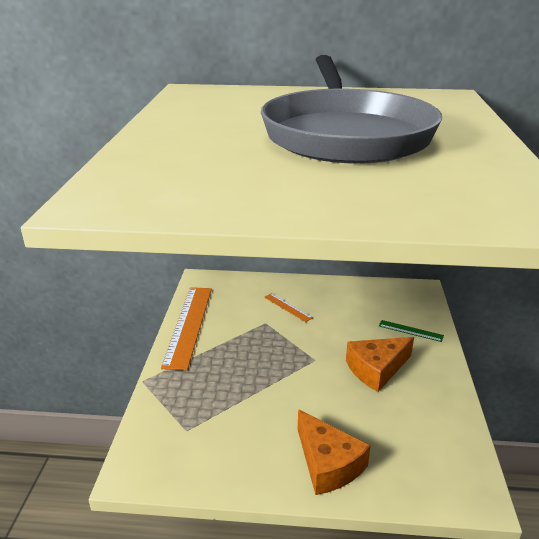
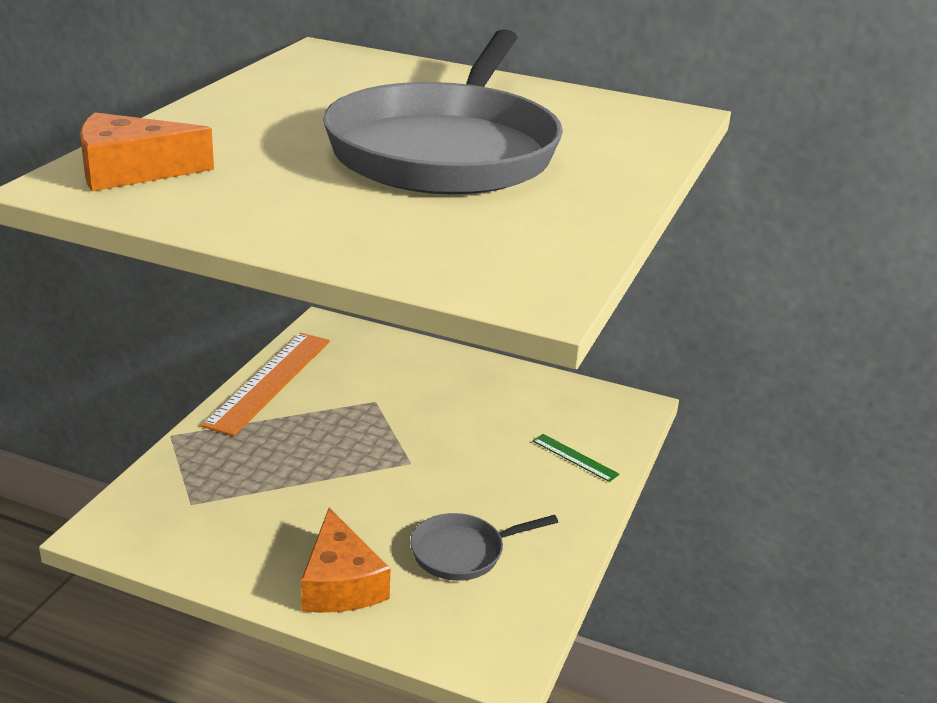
camera: 15 degrees right, 0 degrees up
(287, 307) = (420, 388): orange ruler -> none
(376, 369) = (486, 494): orange cheese -> orange cheese (131, 171)
(391, 416) = (463, 552): none -> grey pan

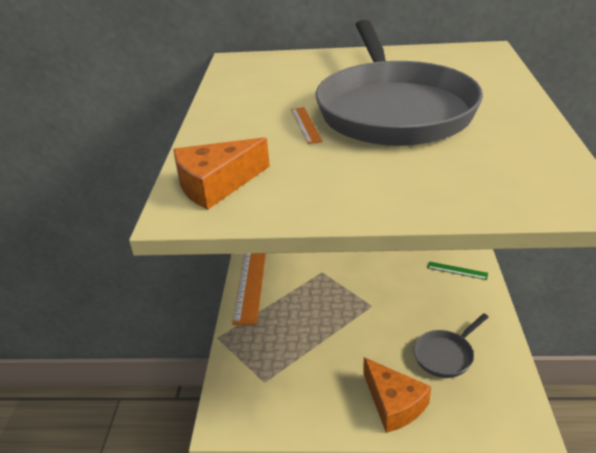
camera: 15 degrees left, 5 degrees up
(313, 140) = (306, 125): none -> orange ruler

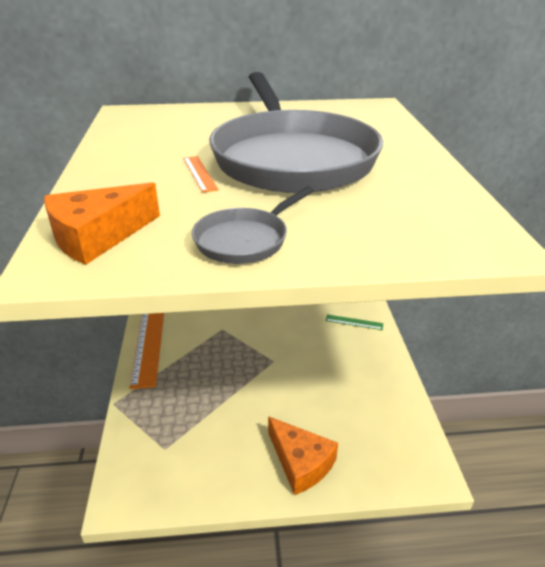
camera: 10 degrees left, 0 degrees up
(445, 355) = (349, 407): grey pan -> grey pan (245, 240)

